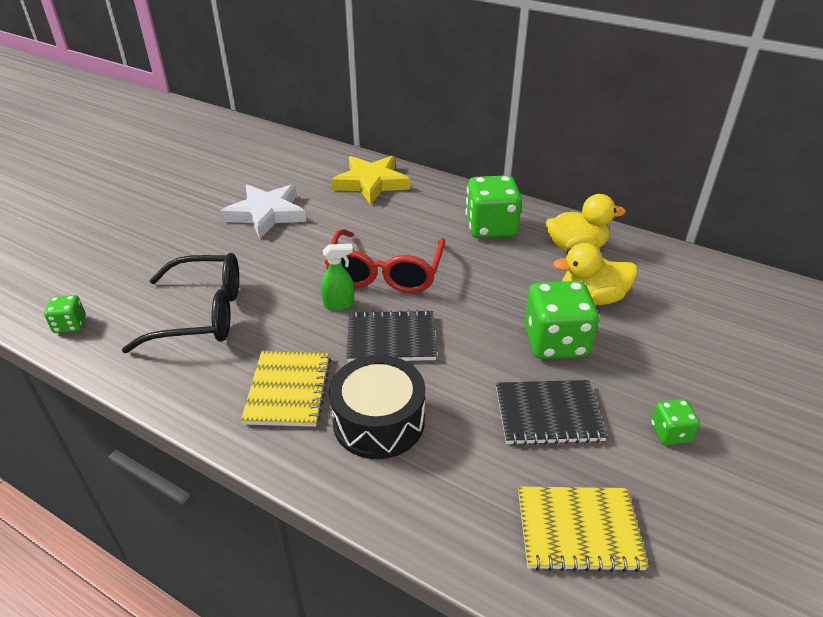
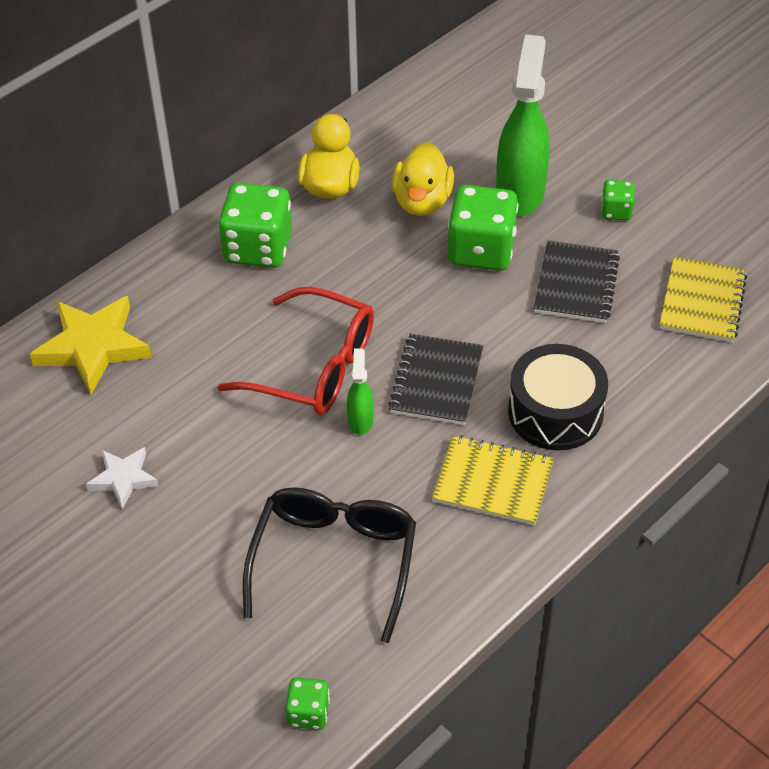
camera: 75 degrees left, 10 degrees up
(266, 214) = (123, 479): white star -> white star, size x0.56
(645, 356) = (520, 193): none -> green spray bottle

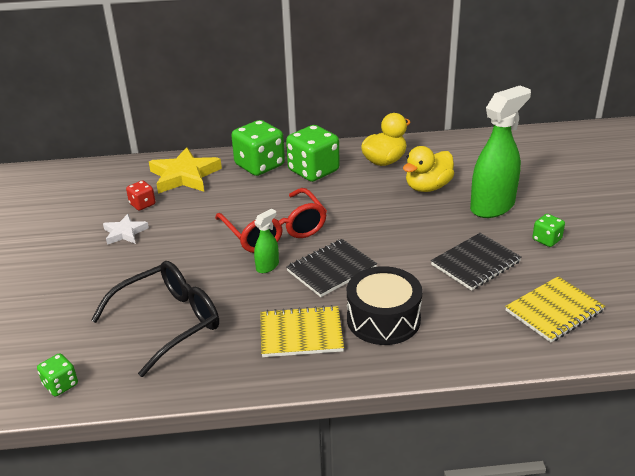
camera: 40 degrees right, 15 degrees down
(91, 423) = (142, 204): none -> red dice
(481, 250) = (435, 222): green dice -> green dice (259, 165)
(492, 482) = (301, 334): yellow notebook -> yellow notebook turned 60 degrees counterclockwise

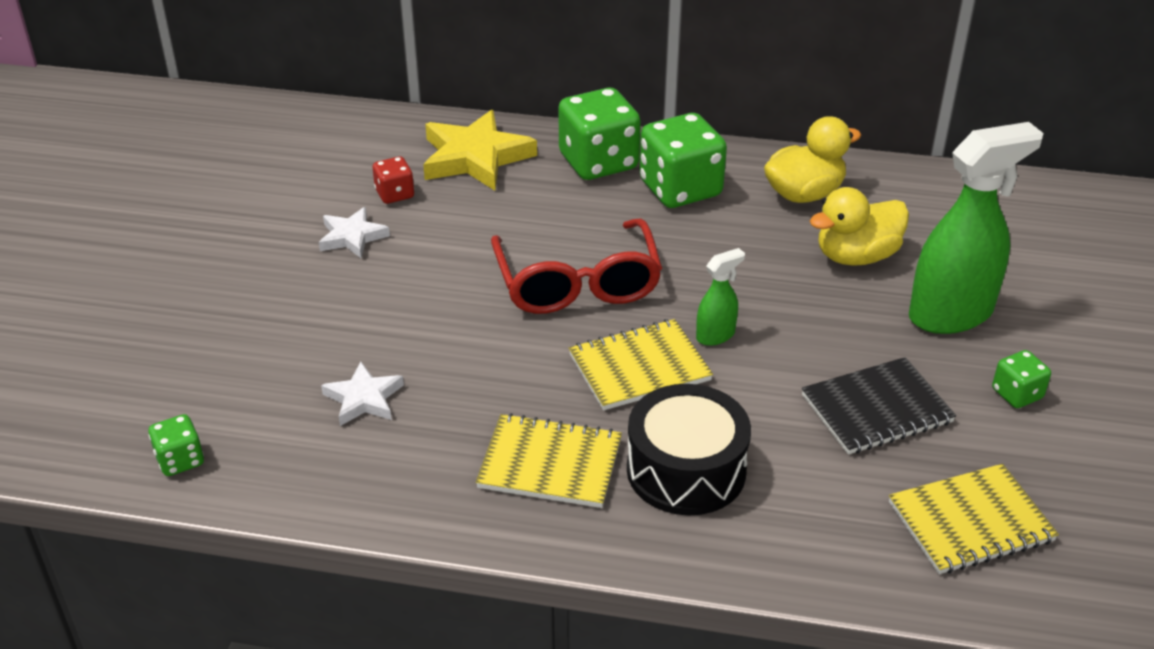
camera: 15 degrees right, 5 degrees up
(169, 322) = (364, 398): black glasses -> white star
(267, 266) = (543, 340): green spray bottle -> green spray bottle (716, 335)
(331, 269) = (639, 367): black notebook -> yellow notebook

